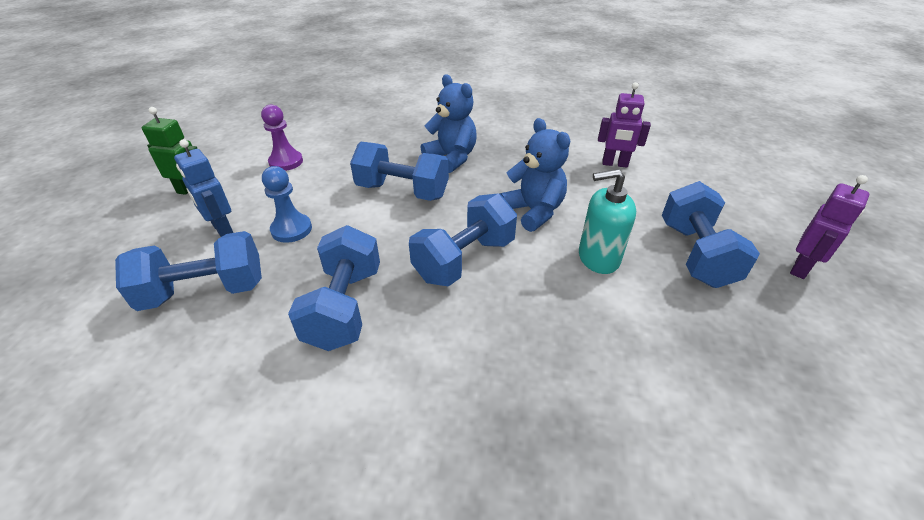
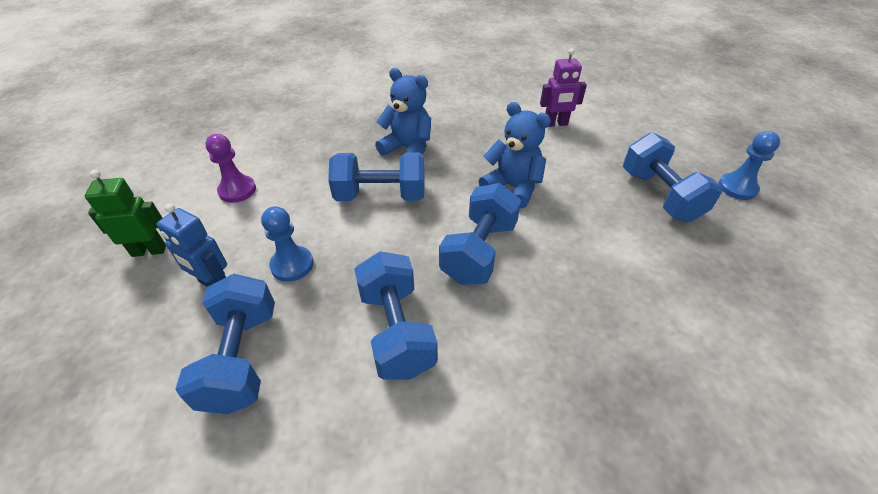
camera: 20 degrees left, 5 degrees up
(205, 291) = (241, 358): blue dumbbell -> blue dumbbell turned 60 degrees counterclockwise
(598, 258) = (589, 219): turquoise soap dispenser -> none
(801, 268) = (737, 188): purple robot -> blue pawn

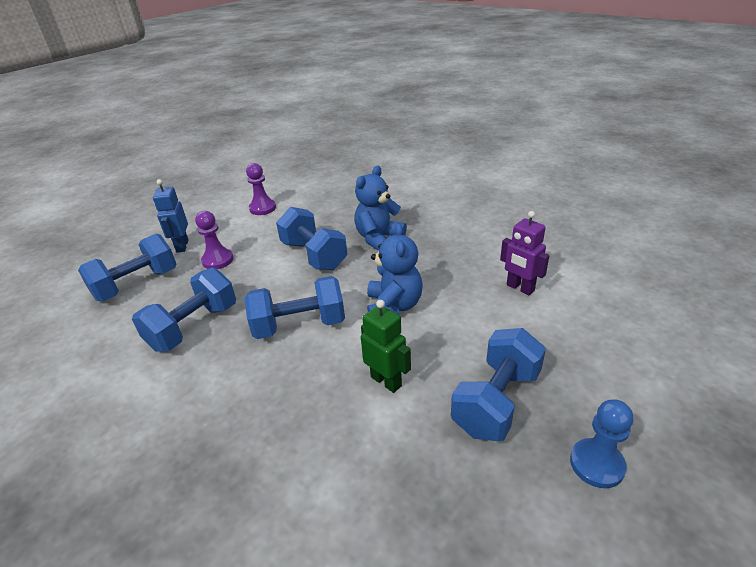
camera: 55 degrees right, 10 degrees down
(149, 250) = (191, 214): green robot -> green robot (386, 381)
(292, 265) = (218, 260): blue pawn -> purple pawn
(408, 149) = (379, 239): blue teddy bear -> blue teddy bear turned 135 degrees counterclockwise

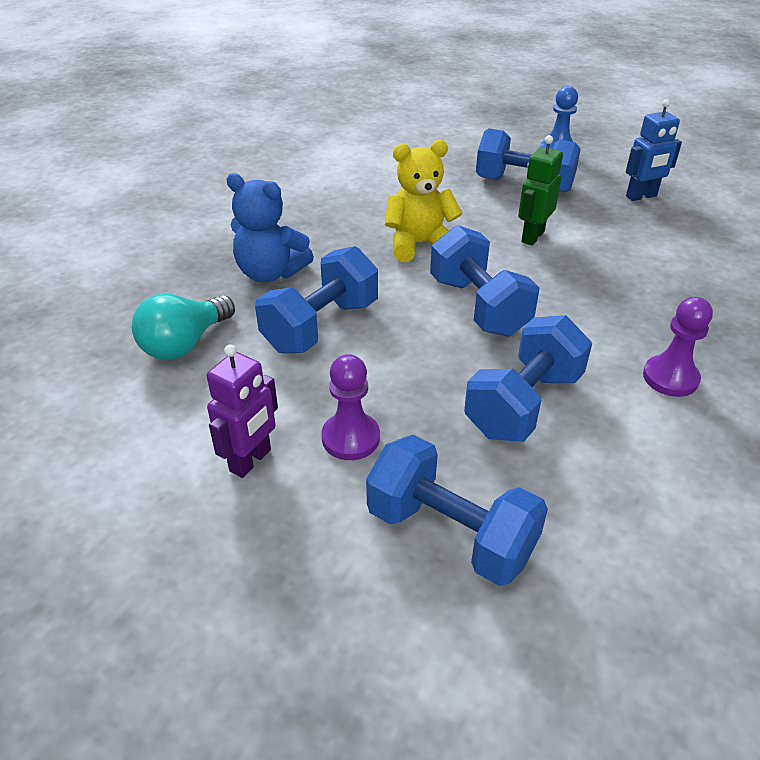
camera: 105 degrees left, 5 degrees up
(182, 246) = (307, 517): blue robot -> blue robot (641, 196)
(194, 327) = (523, 404): blue dumbbell -> blue dumbbell turned 75 degrees counterclockwise
(262, 208) = (151, 433): purple pawn -> purple pawn (670, 378)
(322, 213) = (185, 344): none -> turquoise light bulb
(394, 306) = (419, 244): blue teddy bear -> yellow teddy bear
(520, 288) = (365, 175): purple robot -> purple robot (251, 460)

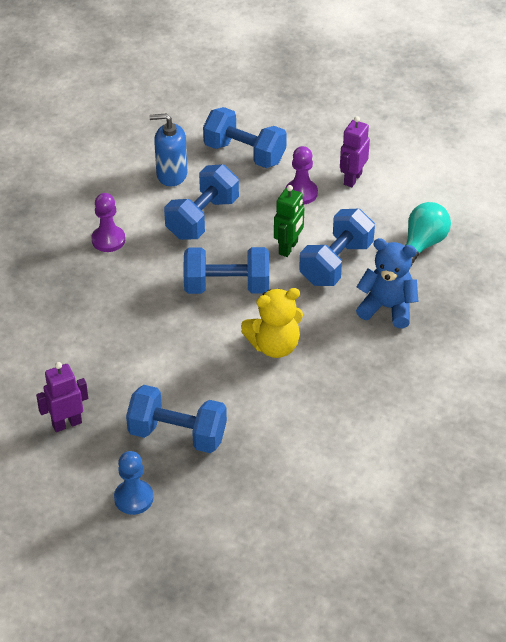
camera: 175 degrees right, 5 degrees up
(479, 306) = (226, 286): blue dumbbell -> blue dumbbell turned 60 degrees counterclockwise
(532, 236) = (178, 361): green robot -> green robot (288, 248)
(593, 493) = (171, 174): none -> blue soap dispenser
(641, 196) = (67, 423): blue robot -> purple robot

